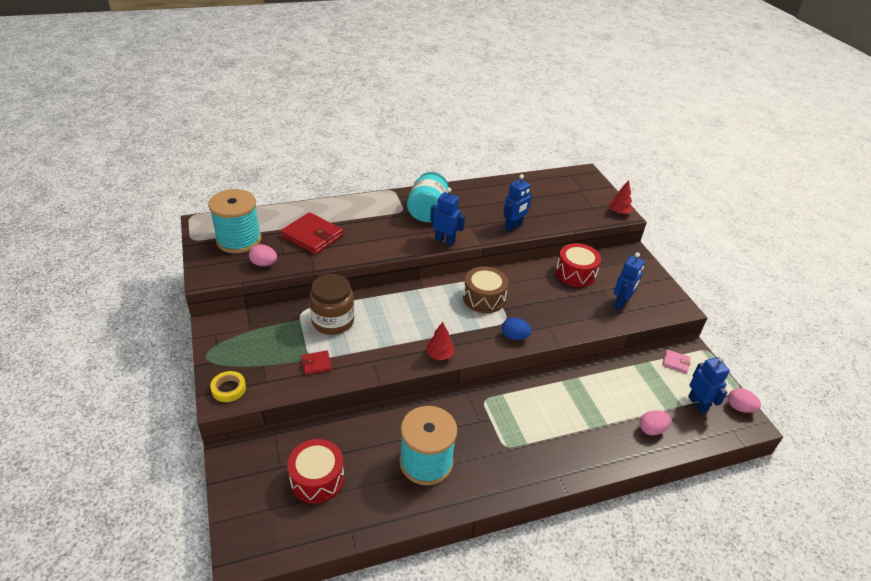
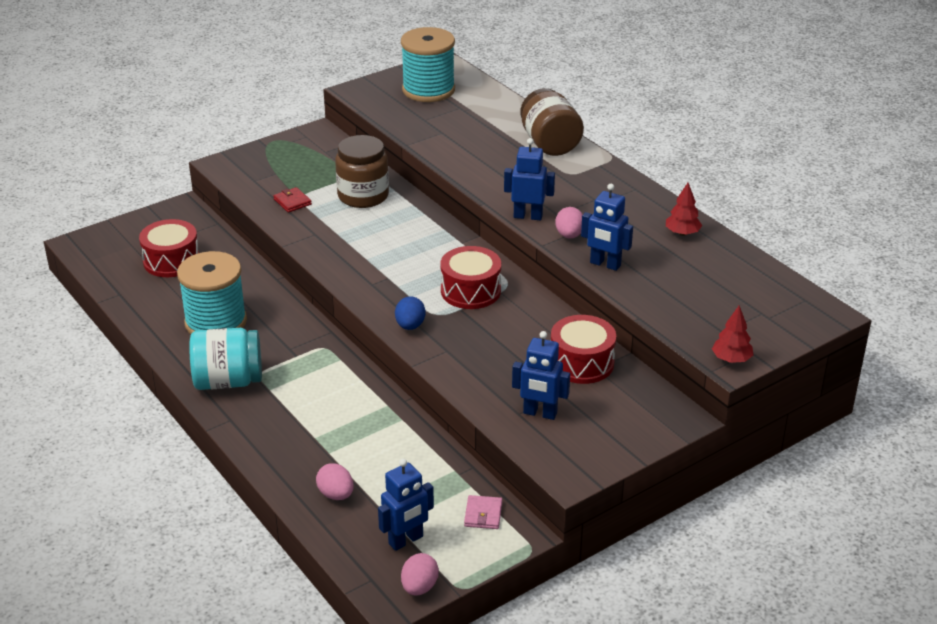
camera: 75 degrees right, 5 degrees down
(229, 389) = (236, 164): yellow tape -> none
(264, 264) = (397, 114): pink egg -> pink egg (569, 235)
(312, 236) = (468, 128): red wallet -> none
(358, 208) = (549, 143): none -> brown jar
(427, 212) = (583, 192): turquoise jar -> turquoise jar (228, 381)
(439, 355) = (346, 276): red tree -> red tree (682, 233)
(445, 241) = (528, 216): blue robot -> blue robot turned 90 degrees counterclockwise
(484, 298) = (470, 291): brown drum -> red drum

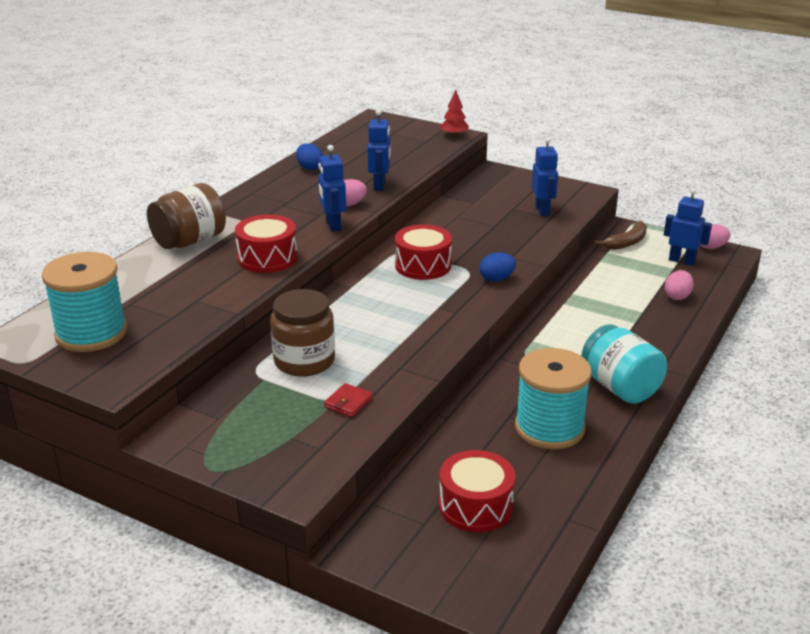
camera: 115 degrees left, 5 degrees down
(483, 514) = (626, 242): pink wallet -> brown banana
(581, 363) = (472, 208): red drum -> red drum (267, 258)
(682, 233) = (309, 168): red tree -> blue egg

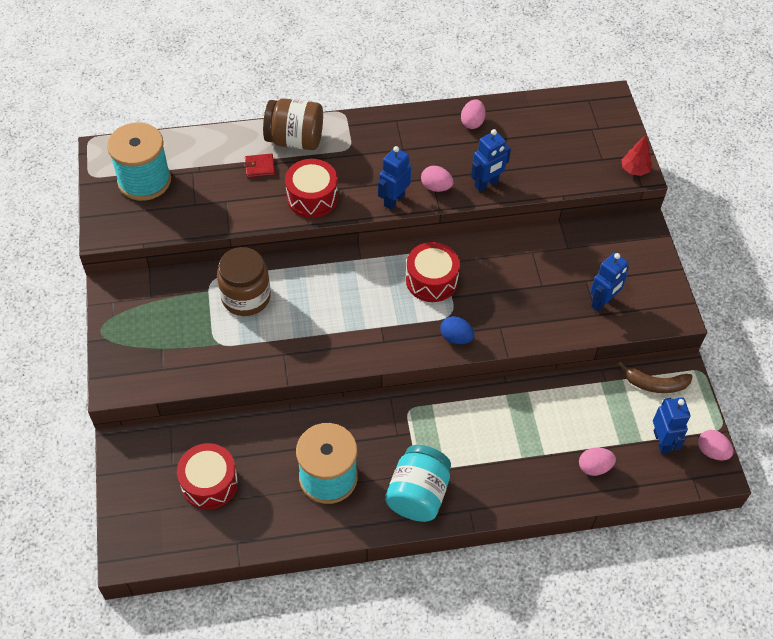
camera: 50 degrees right, 25 degrees up
(309, 168) = (472, 122): blue egg -> pink egg
(348, 402) = (220, 352): red wallet -> red wallet (259, 167)

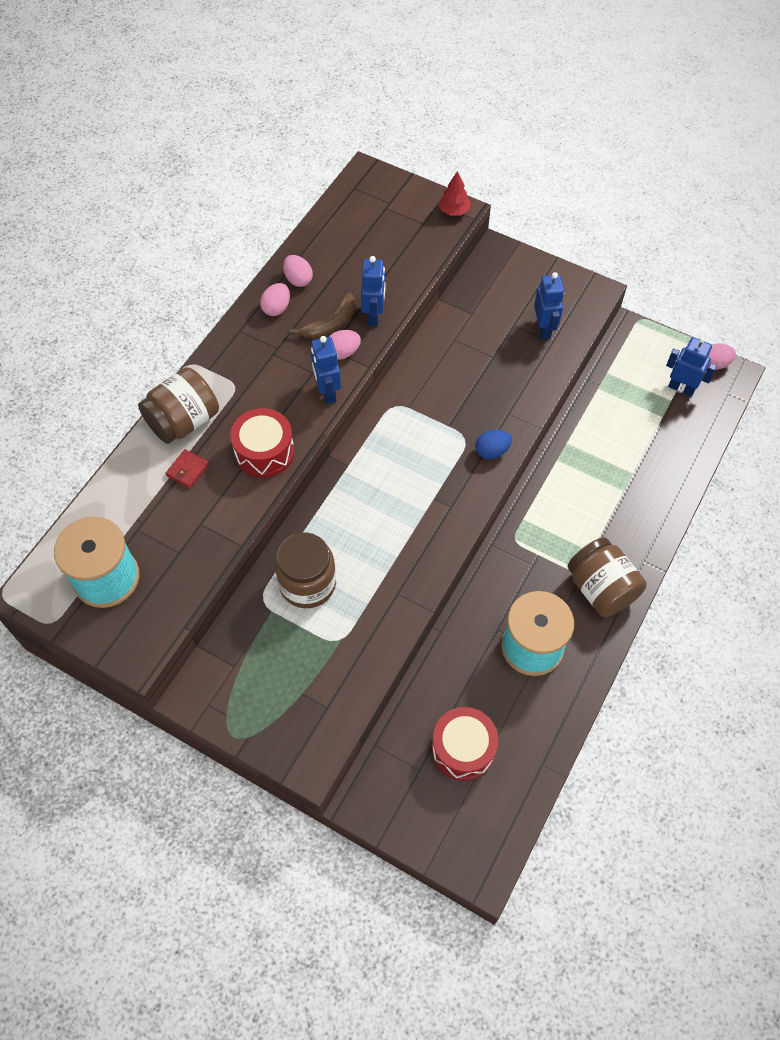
camera: 50 degrees left, 5 degrees up
(418, 494) = (601, 589): turquoise jar -> brown jar
(431, 280) = (418, 428): red drum -> none
(594, 467) = (670, 448): pink egg -> pink egg (276, 308)
(654, 384) = (628, 355): brown banana -> brown banana (330, 324)

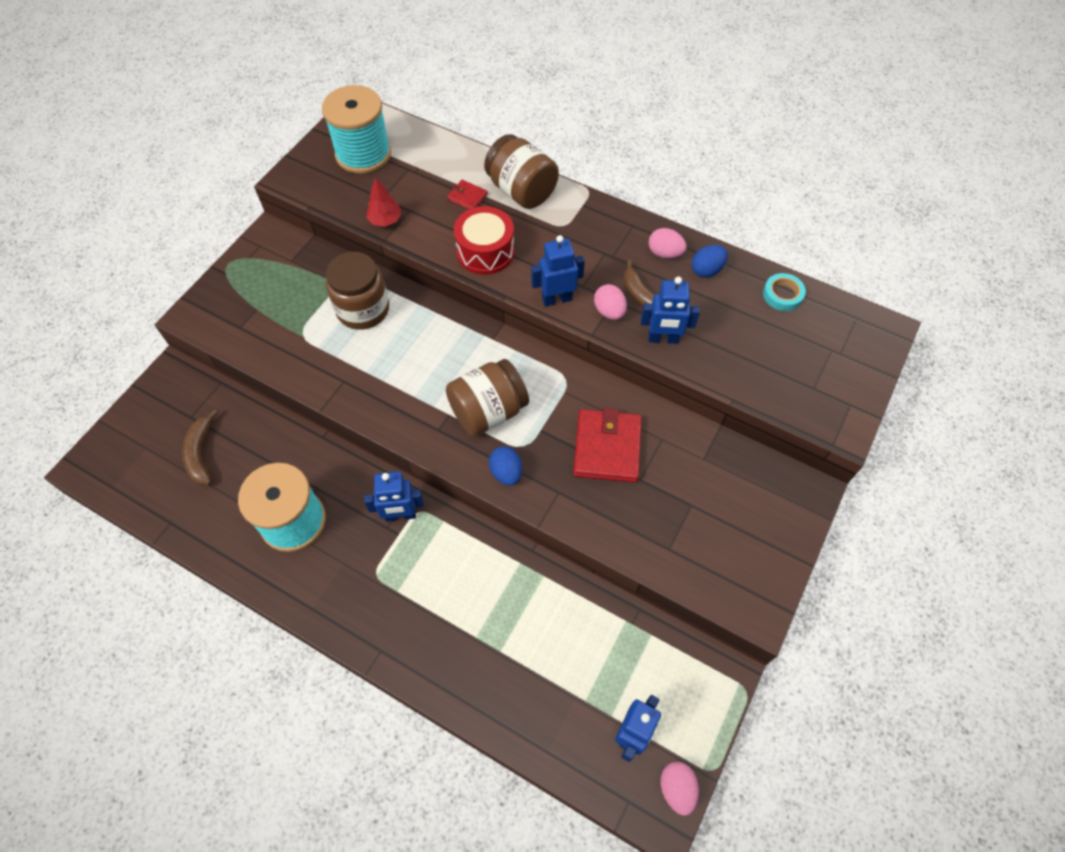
camera: 90 degrees right, 0 degrees up
(298, 279) = (706, 270): pink egg -> blue egg
(328, 231) = (782, 295): none -> turquoise tape
(454, 211) = (841, 422): red tree -> red tree (385, 220)
(463, 749) = (201, 453): red drum -> brown banana
(464, 378) = (607, 448): none -> red wallet
(544, 329) = (687, 540): blue robot -> blue robot (400, 515)
(601, 589) = (350, 598): brown jar -> brown jar (488, 411)

